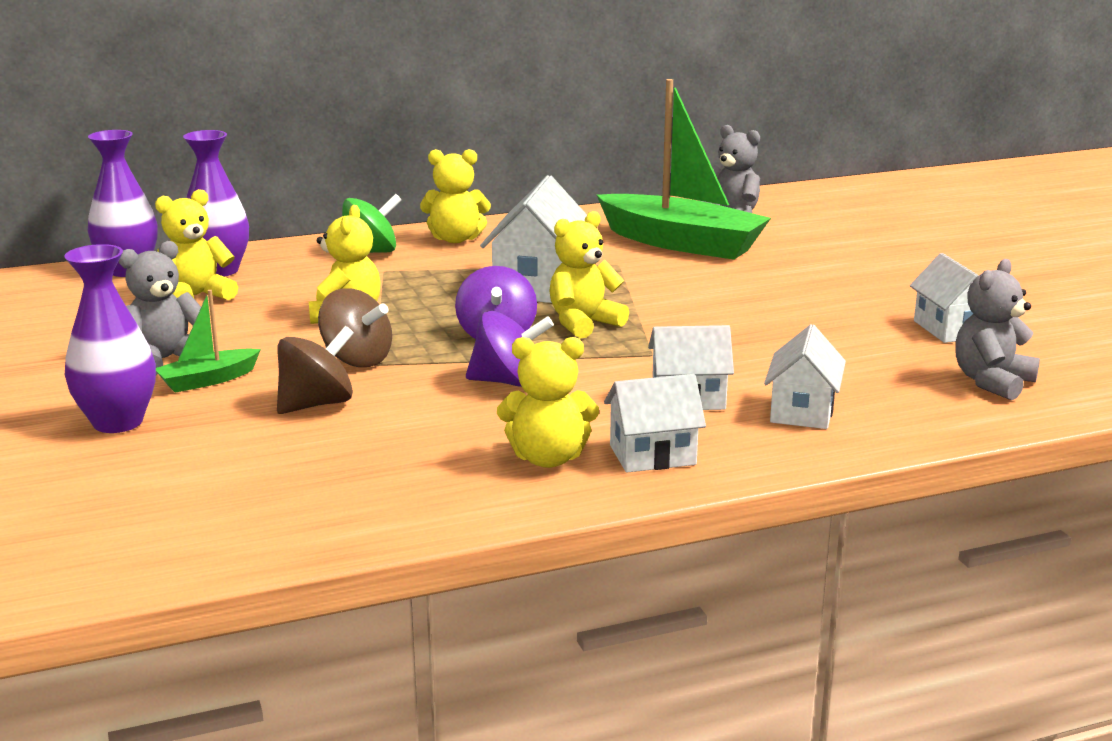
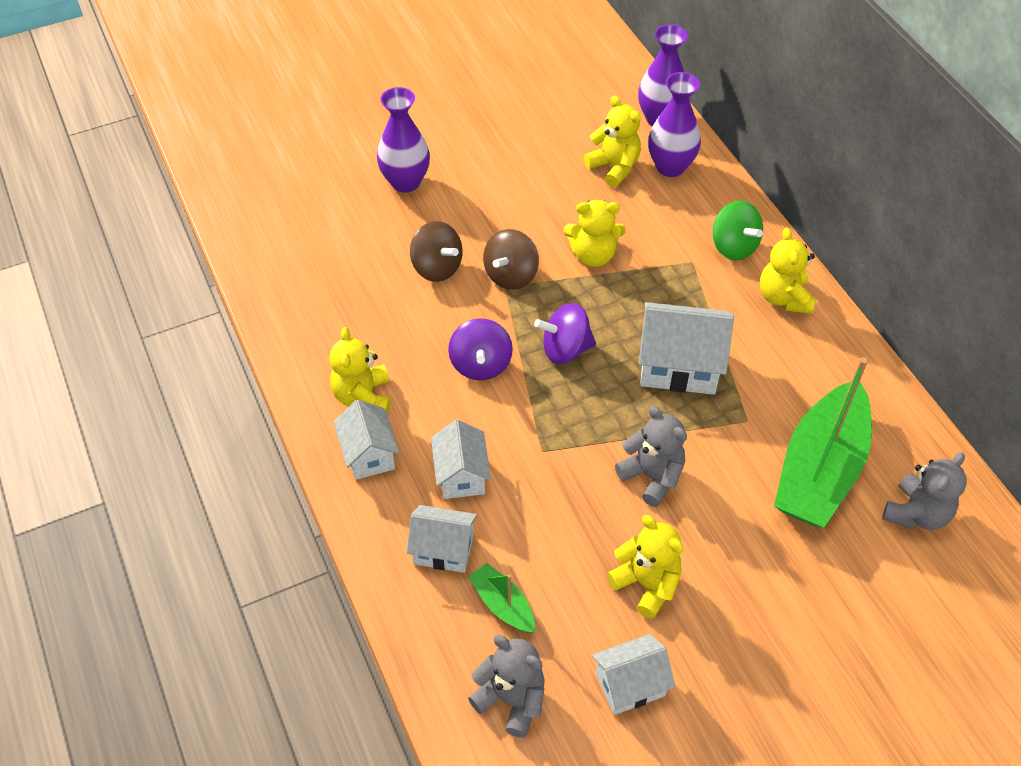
camera: 85 degrees right, 30 degrees up
(165, 360) = (500, 179): grey teddy bear -> grey teddy bear (652, 476)
(208, 380) = (469, 207): green boat -> green boat (503, 604)
(583, 323) = (599, 402): yellow teddy bear -> yellow teddy bear (646, 584)

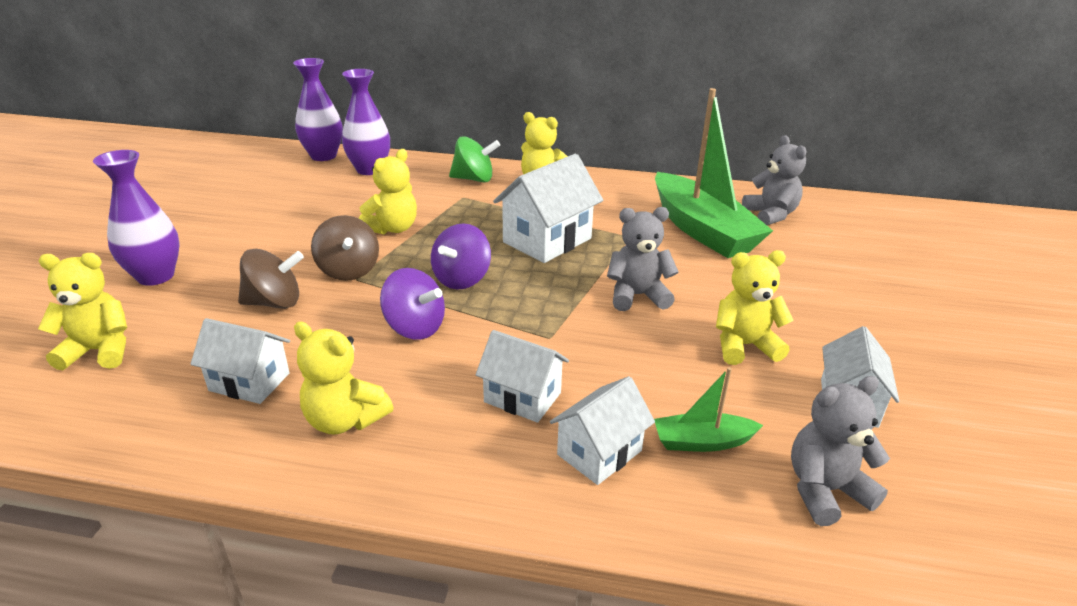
camera: 55 degrees left, 20 degrees down
(369, 454) = (421, 451): white house -> white house (249, 382)
(614, 167) = (330, 187): yellow teddy bear -> yellow teddy bear (99, 351)

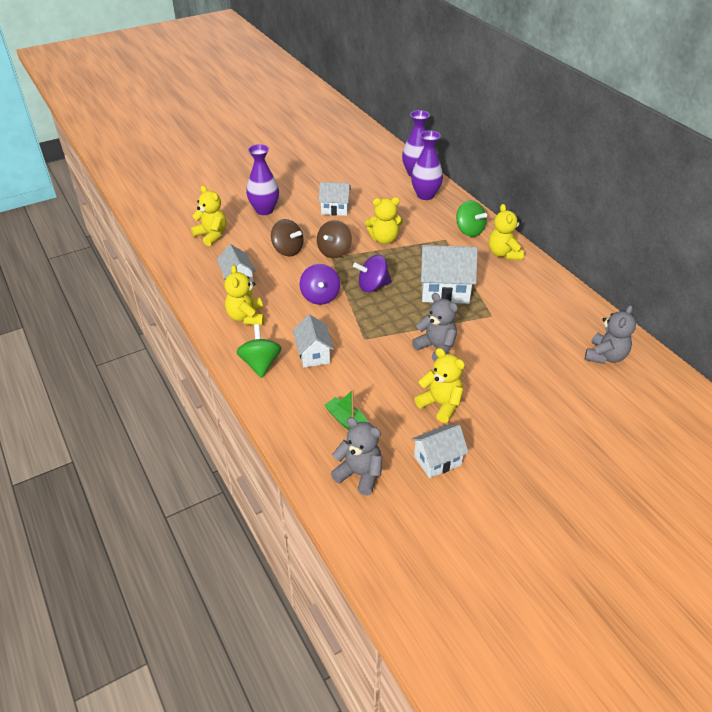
camera: 50 degrees right, 10 degrees up
(471, 464) = (260, 364): none -> green spinning top
(599, 452) = (306, 394): white house -> white house (335, 209)
(702, 230) = (541, 338): green boat -> none

